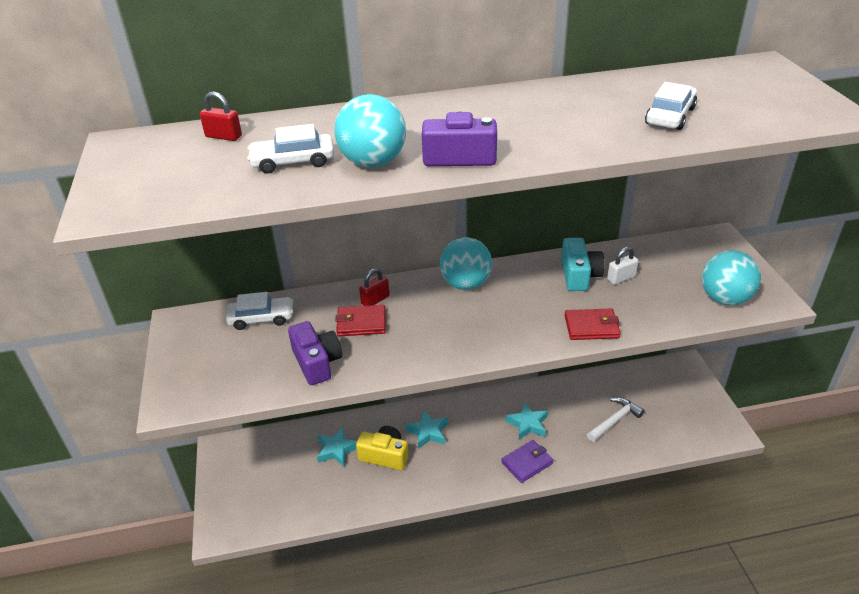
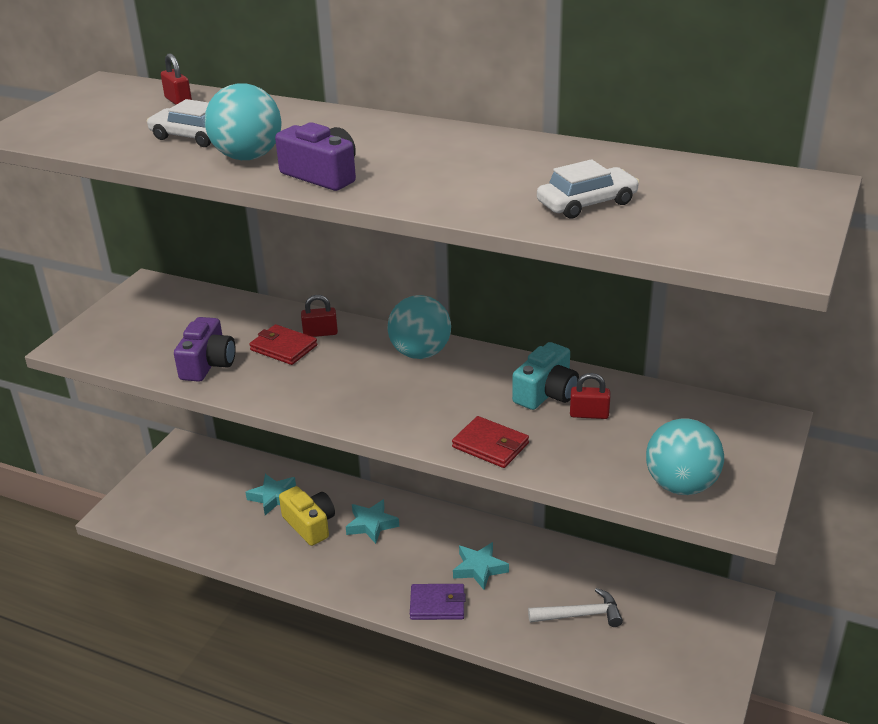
camera: 35 degrees right, 5 degrees down
(261, 318) = (210, 309): white car -> none
(621, 278) = (589, 414): white padlock -> red padlock

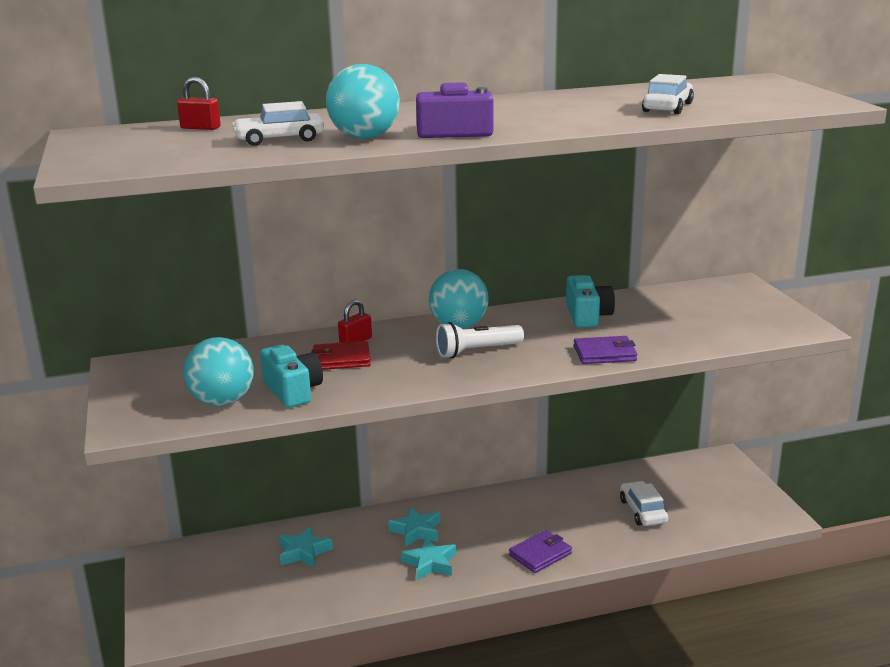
camera: 40 degrees left, 10 degrees down
(208, 364) = (292, 391): purple camera -> turquoise camera
(310, 525) = (364, 555): yellow camera -> none
(391, 389) = (477, 351): none -> white flashlight
(479, 568) = (538, 518): turquoise star -> turquoise star (430, 563)
(490, 445) = (604, 354): red wallet -> purple wallet
(580, 615) = (643, 511): white hammer -> white car
(589, 414) = (634, 316): red padlock -> none
(681, 485) = (750, 328): turquoise ball -> turquoise ball (222, 402)

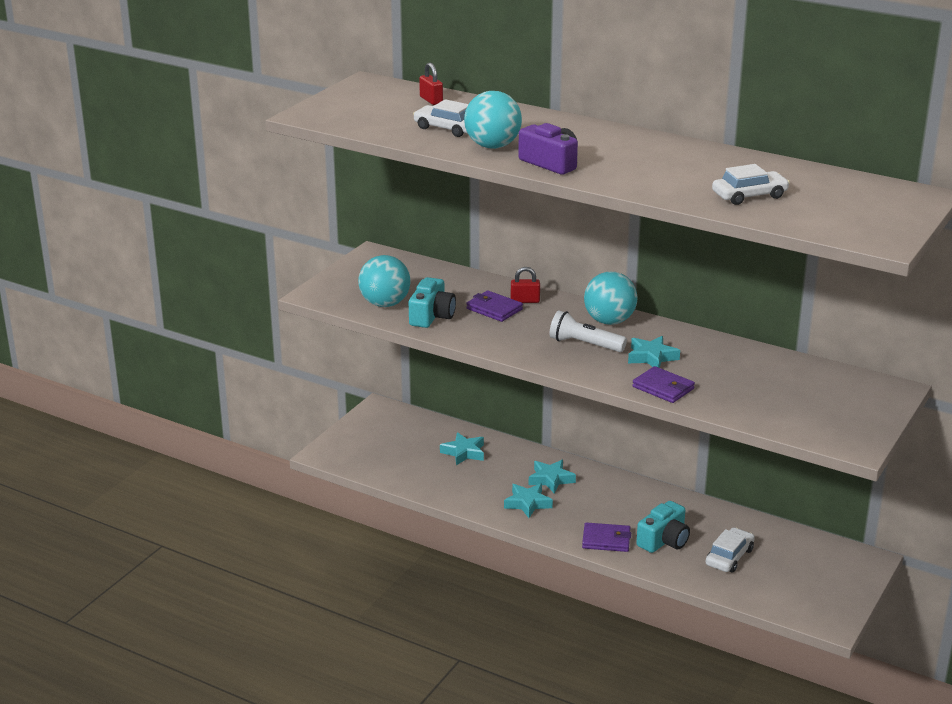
camera: 45 degrees right, 5 degrees up
(341, 359) = (494, 309): red wallet -> purple wallet
(547, 336) = (651, 357): none -> turquoise star
(587, 316) = (712, 356): turquoise camera -> turquoise camera (664, 540)

